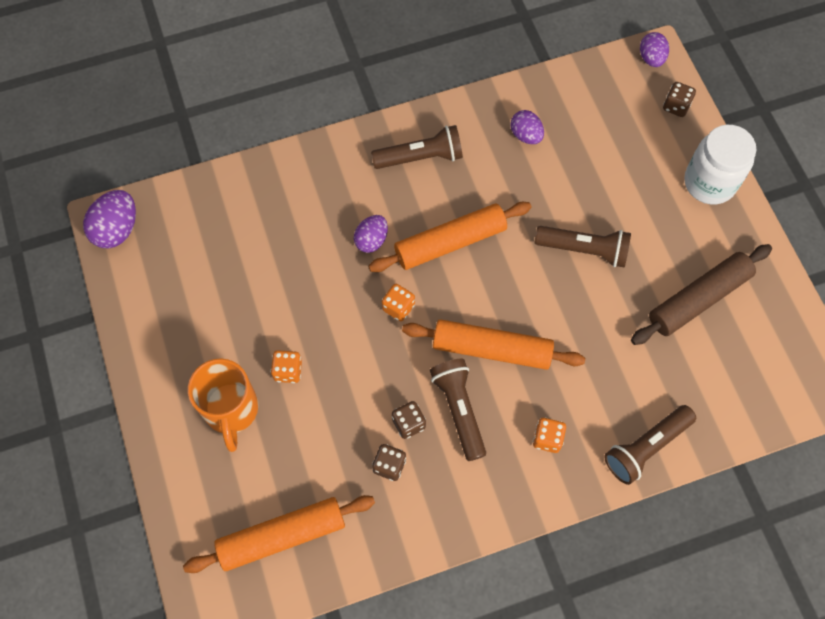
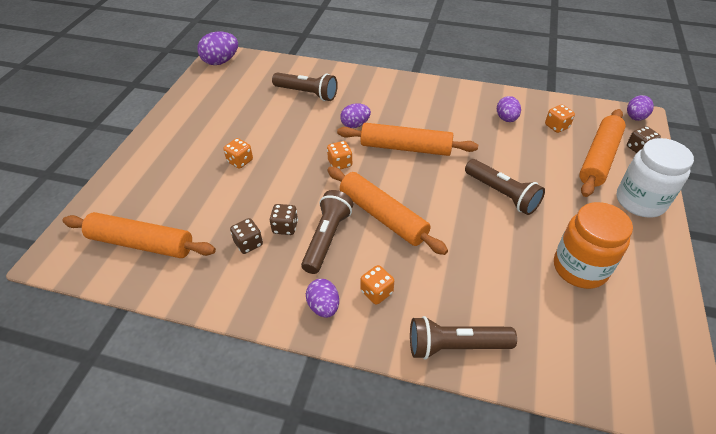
camera: 35 degrees right, 20 degrees down
(231, 411) = (187, 163): orange mug -> none
(420, 157) = (424, 101): brown flashlight -> brown flashlight (307, 93)
(513, 484) = (323, 306): none -> purple egg
(582, 118) = (556, 126): none -> orange dice
(646, 143) = (599, 158): none -> orange rolling pin
(698, 299) = (580, 268): brown rolling pin -> orange jar

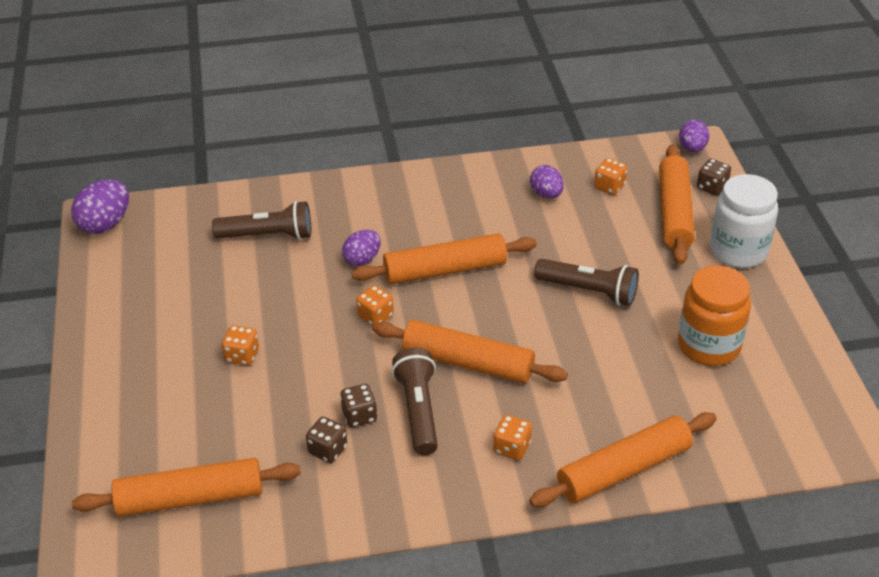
camera: 25 degrees left, 5 degrees down
(323, 306) = (463, 484): purple egg -> none
(455, 346) = (624, 470): brown flashlight -> orange rolling pin

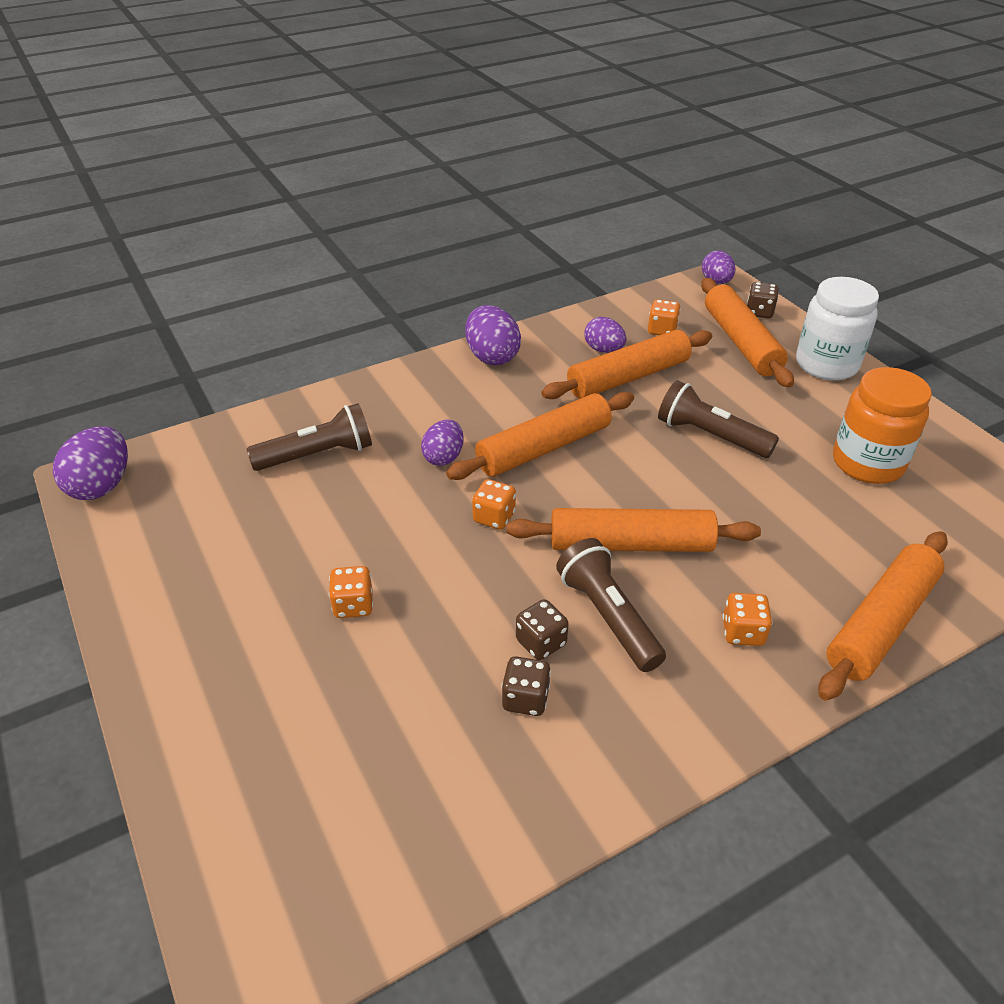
camera: 20 degrees left, 0 degrees up
(190, 498) = (373, 824): orange rolling pin -> orange rolling pin (628, 377)
(447, 180) = (492, 356): none -> purple egg
(589, 291) = (710, 436): brown flashlight -> brown flashlight turned 150 degrees counterclockwise

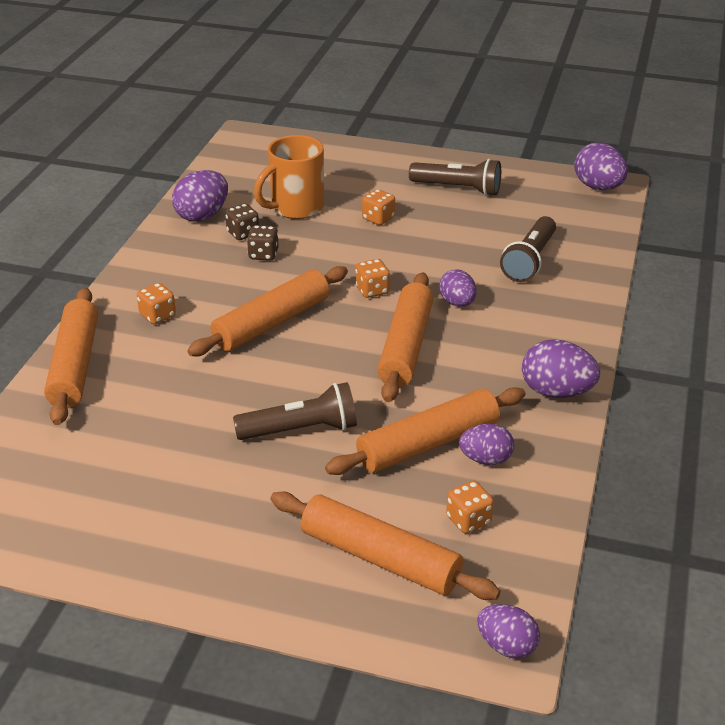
camera: 135 degrees right, 5 degrees down
(412, 698) = (295, 208): none -> orange mug
(539, 780) = (202, 215): none -> purple egg
(608, 616) = (242, 282): brown flashlight -> brown flashlight (458, 188)
(628, 377) = (428, 443): orange rolling pin -> orange rolling pin turned 45 degrees clockwise
(759, 312) = (407, 622): brown dice -> none
(826, 365) = (270, 584): white jar -> none
(867, 463) = (153, 483): orange jar -> none

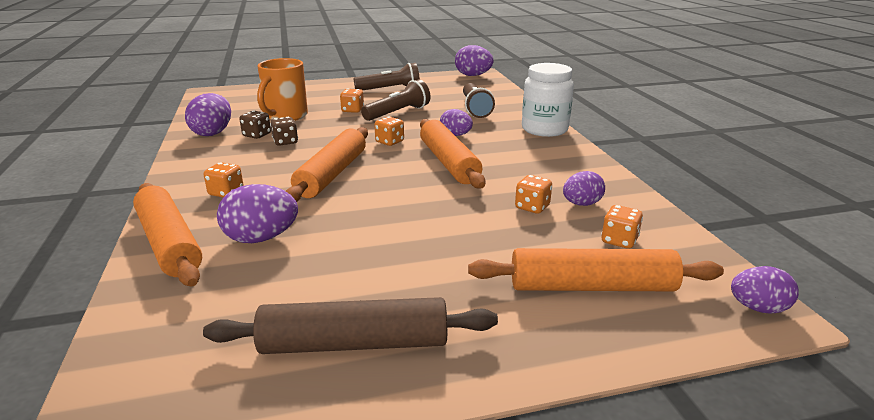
camera: 30 degrees left, 10 degrees down
(140, 527) = (355, 343): none -> brown rolling pin
(301, 430) = (428, 227): brown flashlight -> brown flashlight (398, 113)
(428, 443) = (532, 207): orange rolling pin -> orange dice
(556, 392) = (575, 159): purple egg -> purple egg (261, 238)
(577, 327) = (544, 129): none -> white jar

